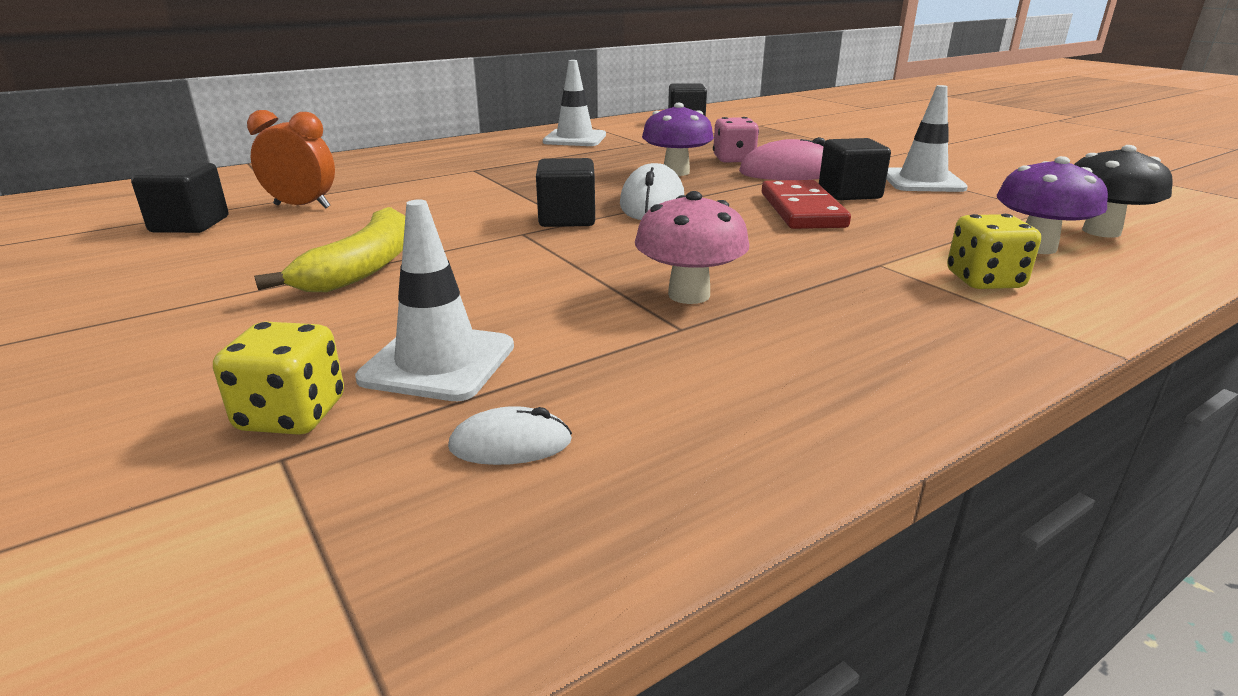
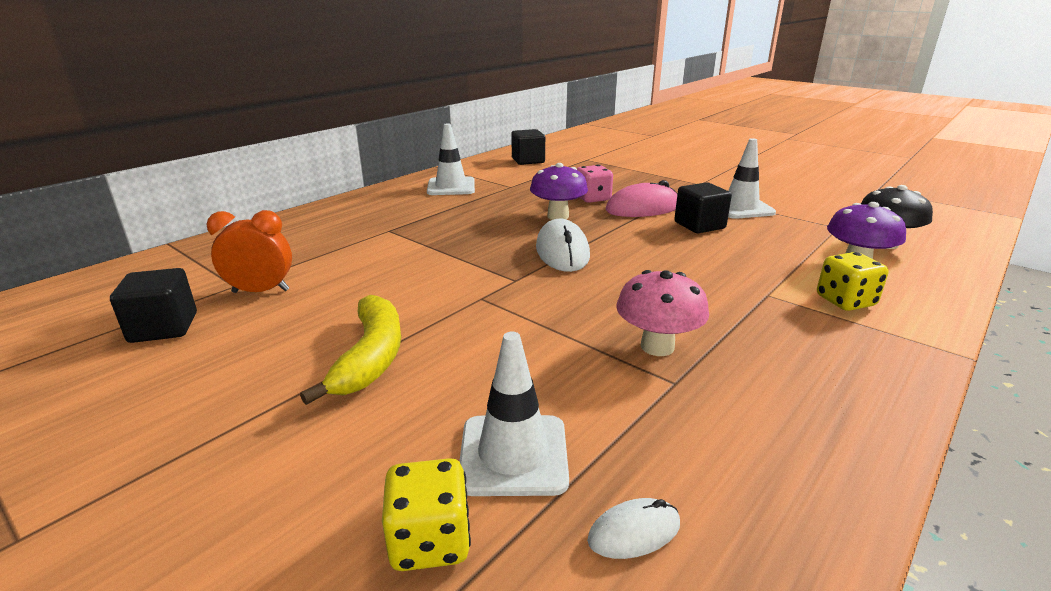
camera: 15 degrees left, 0 degrees up
(567, 219) = (507, 277): black cube -> none
(802, 210) = (678, 246): red domino -> none

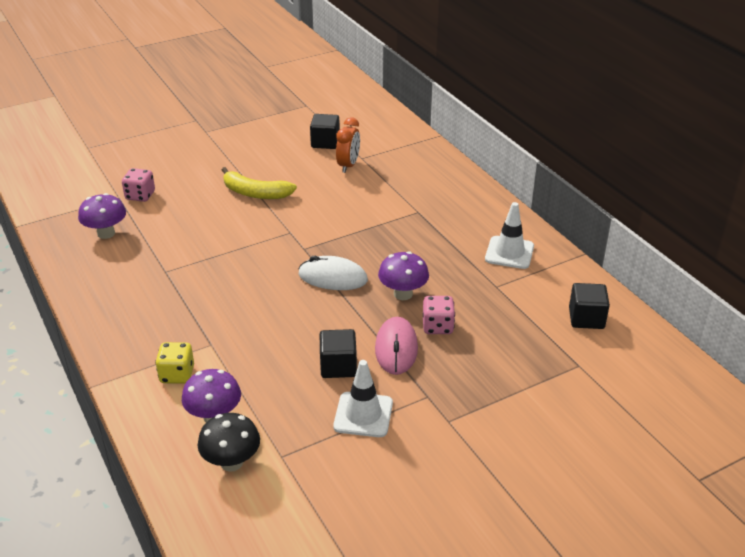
camera: 110 degrees right, 10 degrees up
(430, 541) = (140, 196): yellow dice -> pink dice
(513, 455) = (161, 218): white traffic cone -> none
(634, 532) = (106, 233): white mouse -> purple mushroom
(657, 346) = (195, 277): pink mushroom -> none

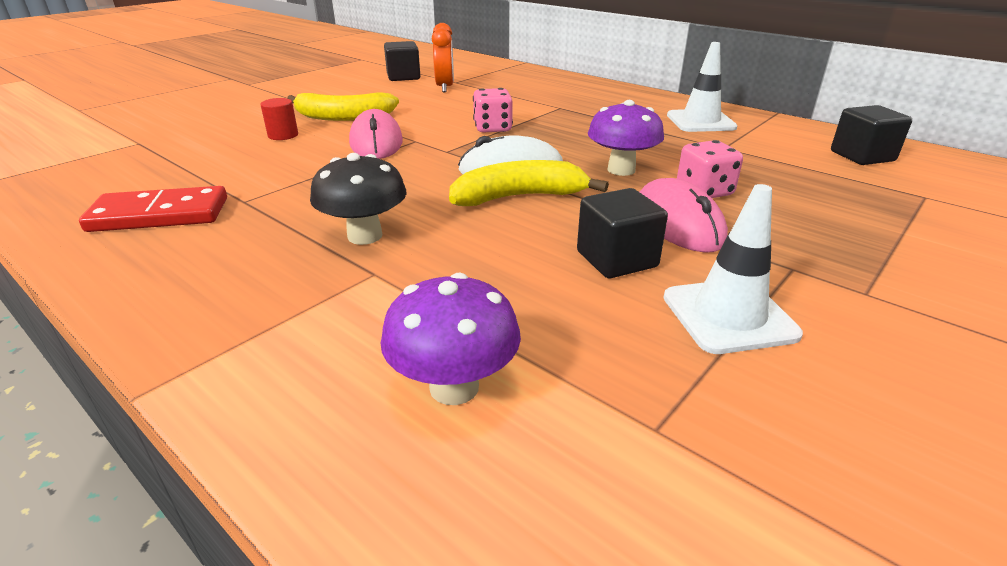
camera: 20 degrees left, 5 degrees down
(106, 233) = (124, 177): purple mushroom -> none
(119, 273) = (159, 214): none -> red domino
(140, 196) = (173, 137): pink dice -> pink dice (492, 128)
(177, 374) = (331, 331): yellow dice -> none
(208, 208) = (283, 135): none -> red cylinder
(231, 462) = (559, 475): black mushroom -> black mushroom (365, 236)
(264, 229) = (376, 142): none -> pink mouse
(320, 304) = (519, 197): none -> yellow banana

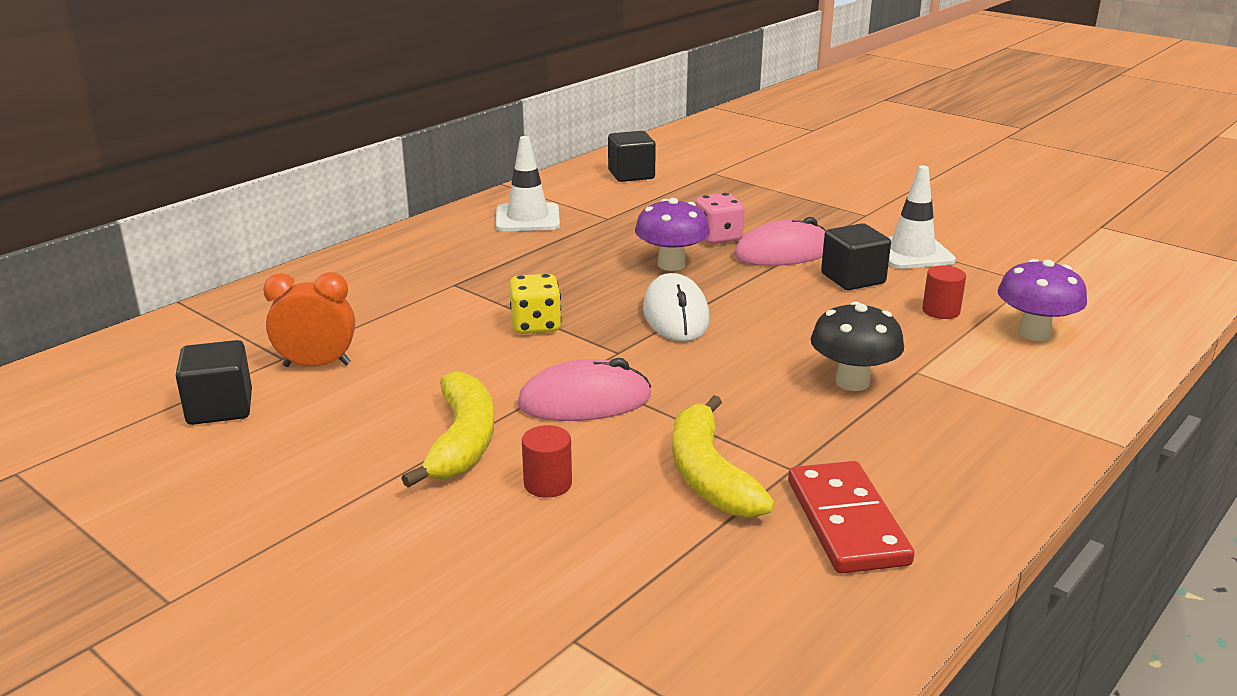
camera: 90 degrees left, 5 degrees down
(492, 128) = (536, 325): pink dice -> yellow dice
(519, 197) = (746, 312): yellow banana -> yellow banana (709, 474)
(528, 312) = (941, 311): none -> red cylinder

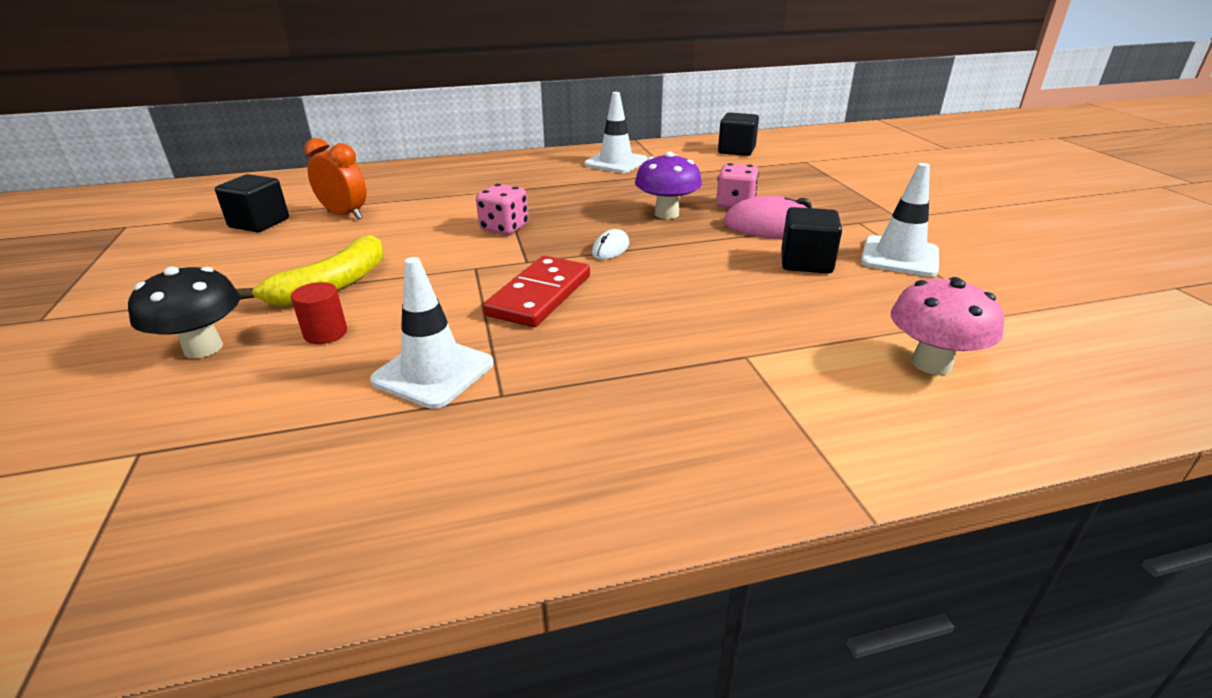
camera: 35 degrees right, 5 degrees up
(536, 325) = (504, 228): yellow dice -> pink dice
(584, 401) = (447, 286): pink mouse -> none
(675, 315) = (610, 248): white mouse -> white mouse, size x0.53
(709, 474) = (433, 372): yellow banana -> white traffic cone
(846, 522) = (465, 461): red domino -> red domino (539, 295)
(852, 382) = (669, 344): black mushroom -> black mushroom (203, 348)
(941, 311) = (854, 312): red cylinder -> none
(1034, 333) = (931, 364): purple mushroom -> pink mushroom

